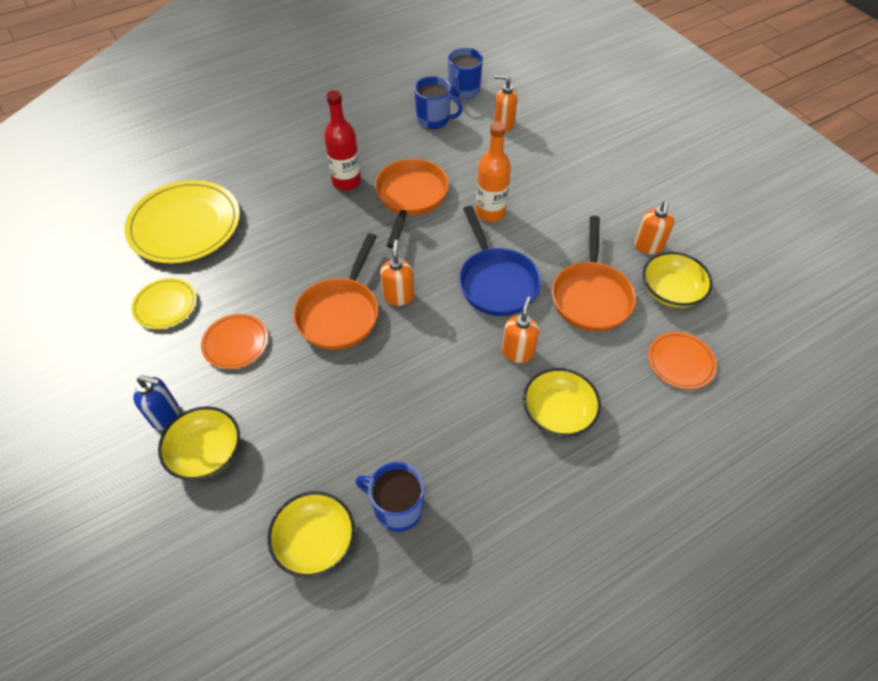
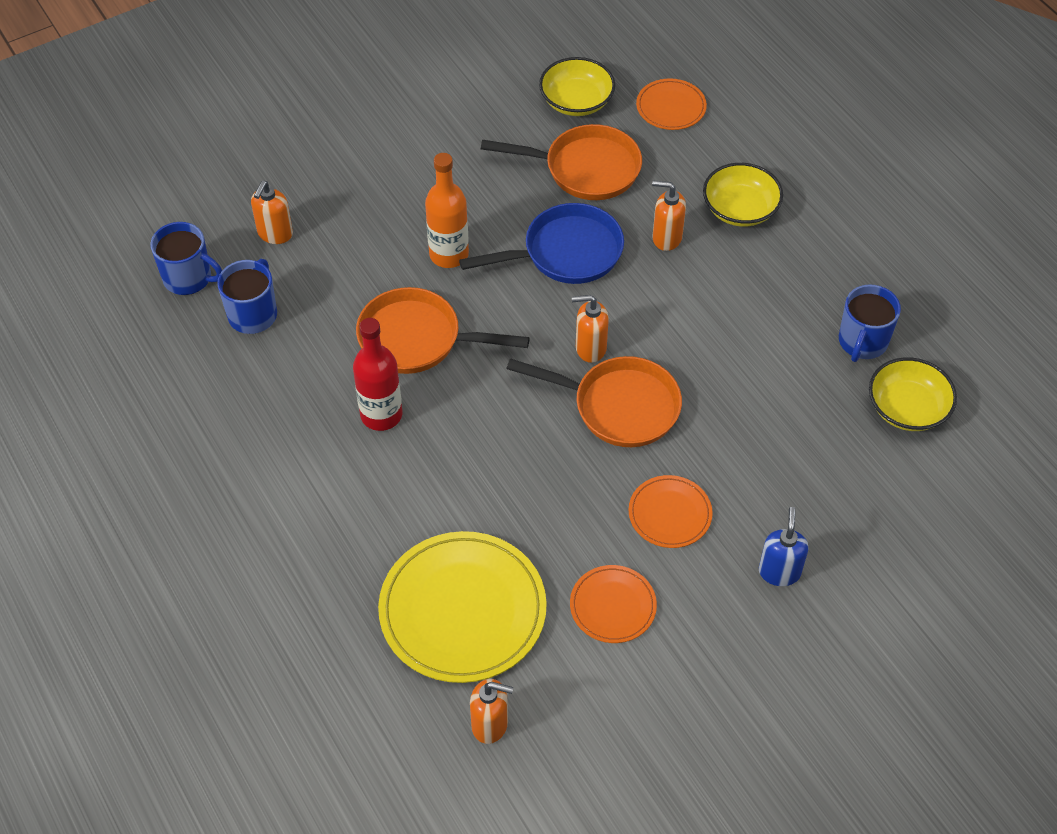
camera: 90 degrees left, 0 degrees up
(165, 305) = (613, 606): yellow plate -> orange plate
(206, 452) = (822, 521): yellow bowl -> none
(648, 246) = (510, 111): orange soap dispenser -> orange soap dispenser (490, 724)

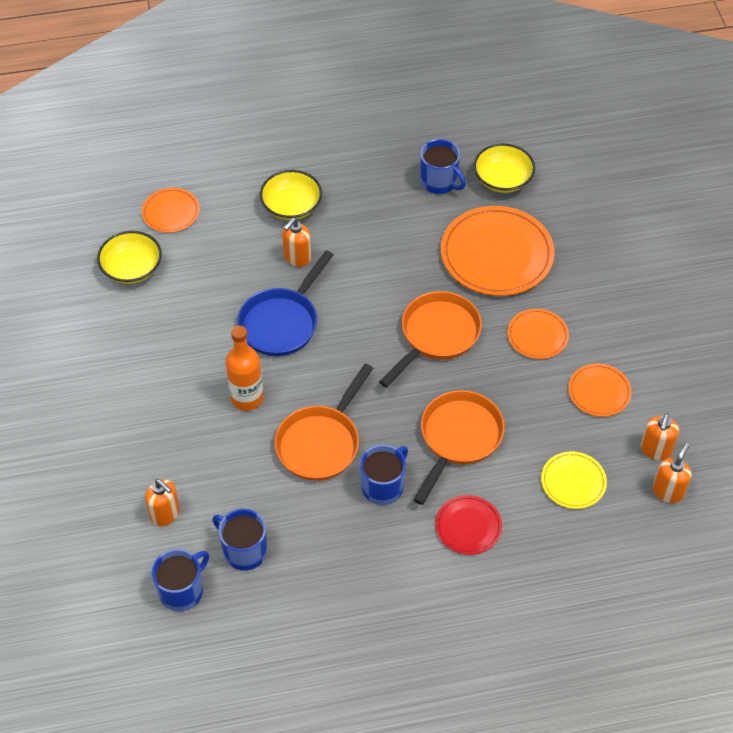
camera: 70 degrees left, 0 degrees up
(357, 514) = (468, 526): none -> red plate
(381, 415) = (383, 486): red bottle -> blue mug
(462, 610) = (573, 482): yellow plate -> yellow plate, size x0.52
(566, 253) = (281, 322): blue pan -> blue pan turned 150 degrees counterclockwise
(585, 169) = (205, 284): orange pan -> orange pan (458, 438)
(590, 348) = (378, 336): orange soap dispenser -> orange soap dispenser (655, 450)
(777, 435) = (496, 254): none -> orange plate
(779, 572) = (603, 292): blue soap dispenser -> none

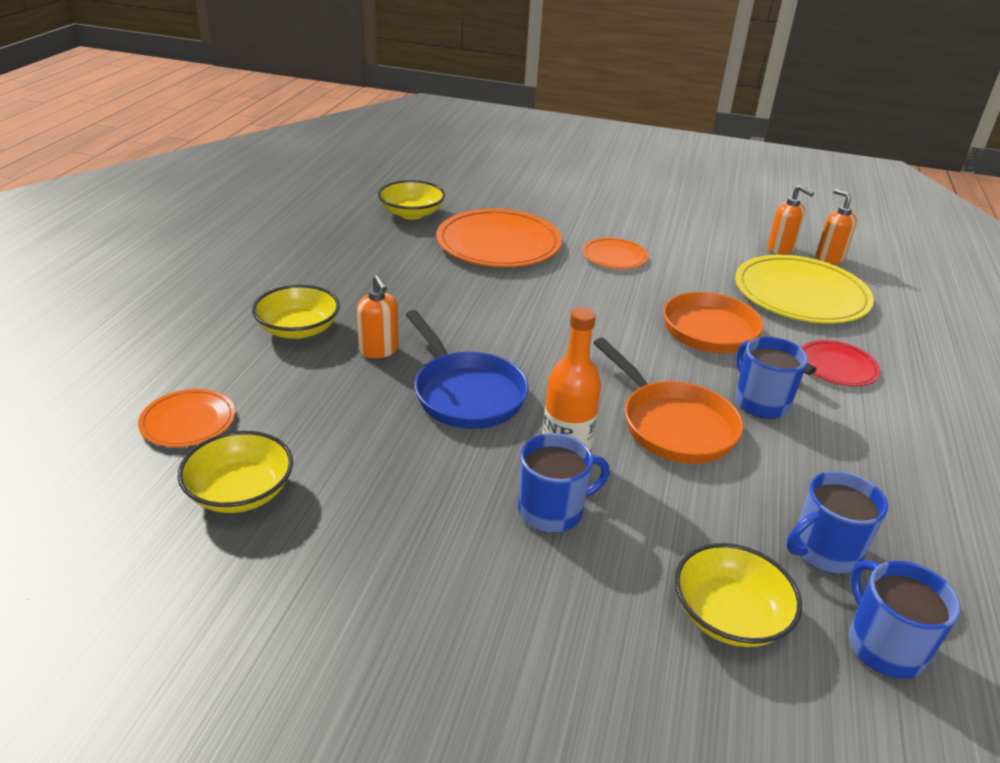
camera: 65 degrees left, 20 degrees down
(165, 514) = (729, 615): orange soap dispenser -> yellow bowl
(437, 335) = (571, 304): orange pan -> none
(439, 182) = (376, 241): blue mug -> blue mug (552, 510)
(573, 482) = (800, 294): yellow plate -> yellow plate, size x1.92
(599, 392) = (701, 251): orange plate -> none

